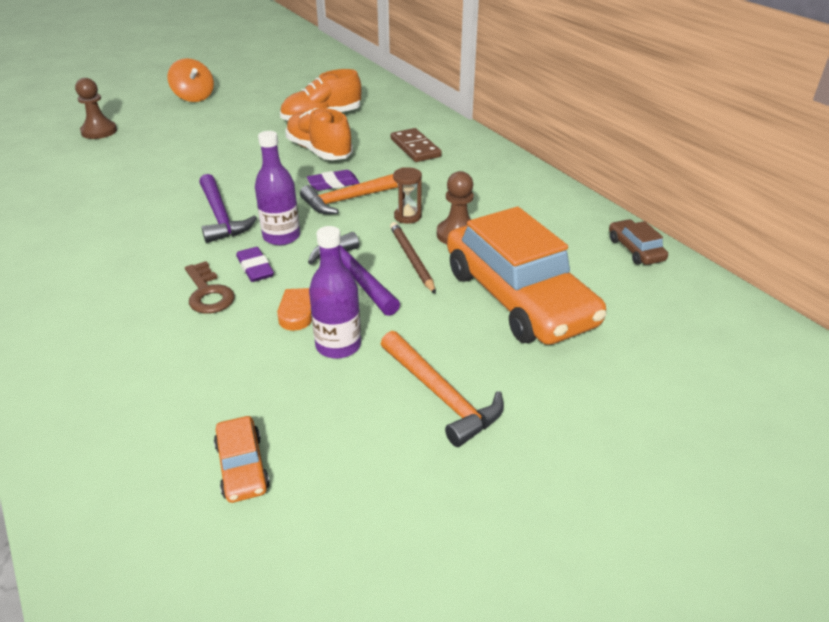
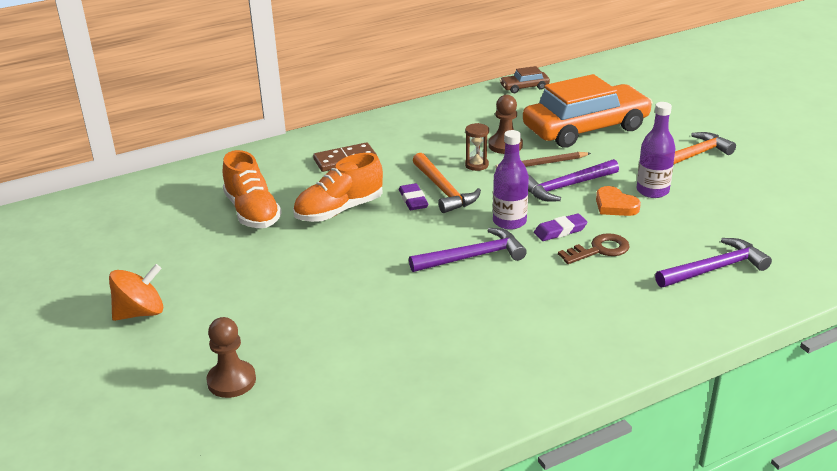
camera: 85 degrees left, 5 degrees down
(135, 382) = (715, 269): none -> purple hammer
(242, 467) = (774, 218): orange car -> none

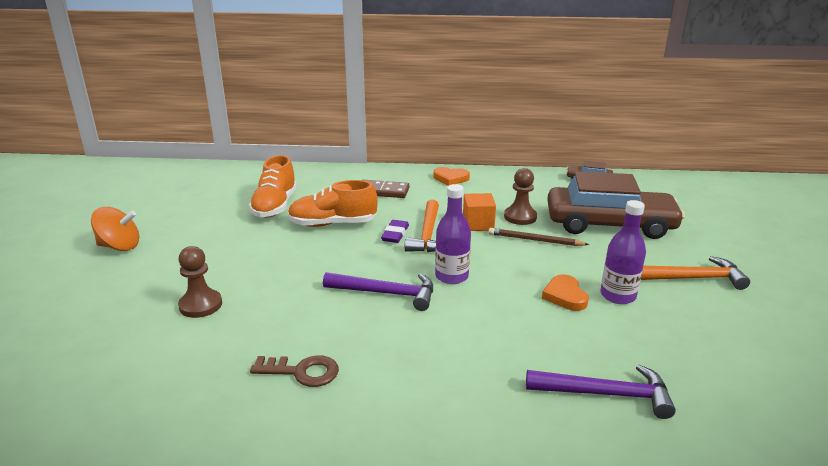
camera: 30 degrees right, 5 degrees down
(231, 381) = (100, 316): brown pawn -> brown pawn (200, 305)
(396, 125) = (451, 178): none -> orange heart
(476, 165) = (478, 224): brown hourglass -> orange cube
(560, 231) = (487, 300): purple eraser -> none
(566, 187) = (536, 265): purple hammer -> none
(586, 128) = (609, 224): orange car -> brown car
(599, 250) = (504, 329): brown key -> brown key (302, 372)

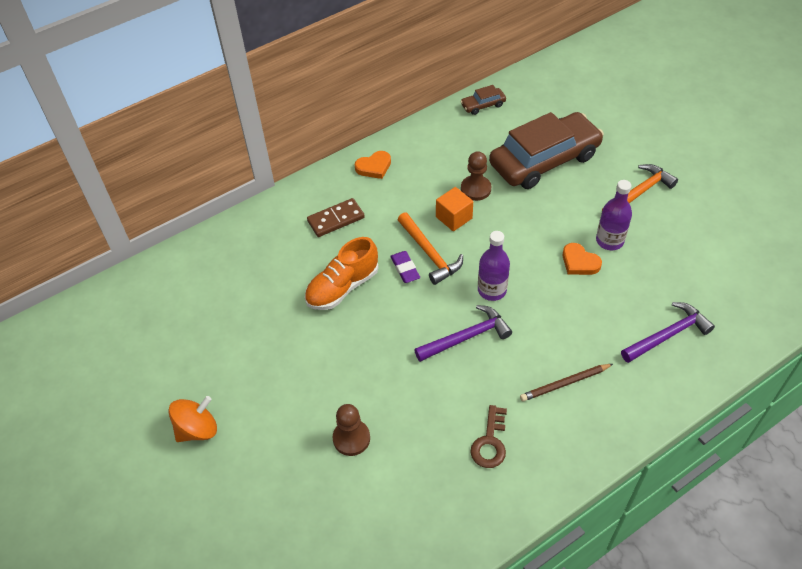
camera: 35 degrees left, 25 degrees up
(275, 206) = (266, 295): orange shoe -> none
(302, 372) = (490, 442): brown key -> brown key turned 135 degrees clockwise
(535, 240) = (510, 212): brown pencil -> brown pencil (565, 383)

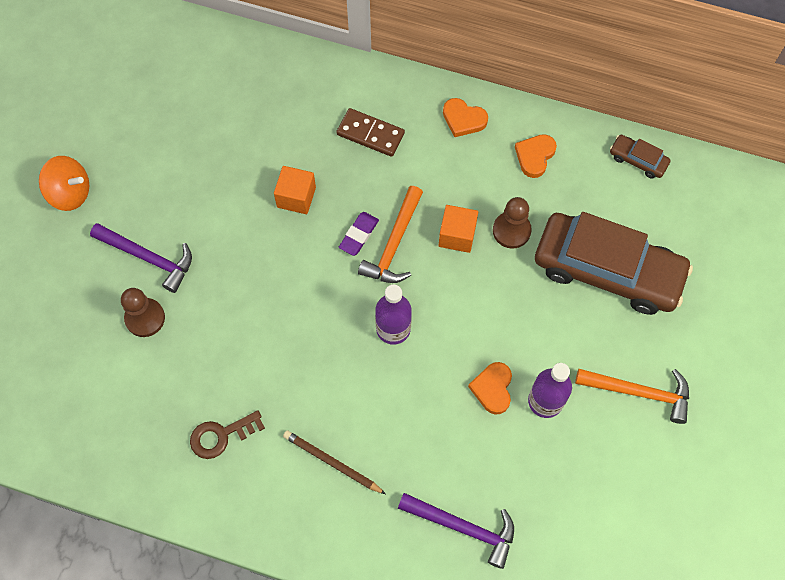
camera: 50 degrees right, 15 degrees up
(342, 287) = (296, 197): orange shoe -> orange cube
(434, 148) = (535, 156): none -> orange heart
(466, 337) = (320, 342): purple hammer -> purple hammer (148, 258)

